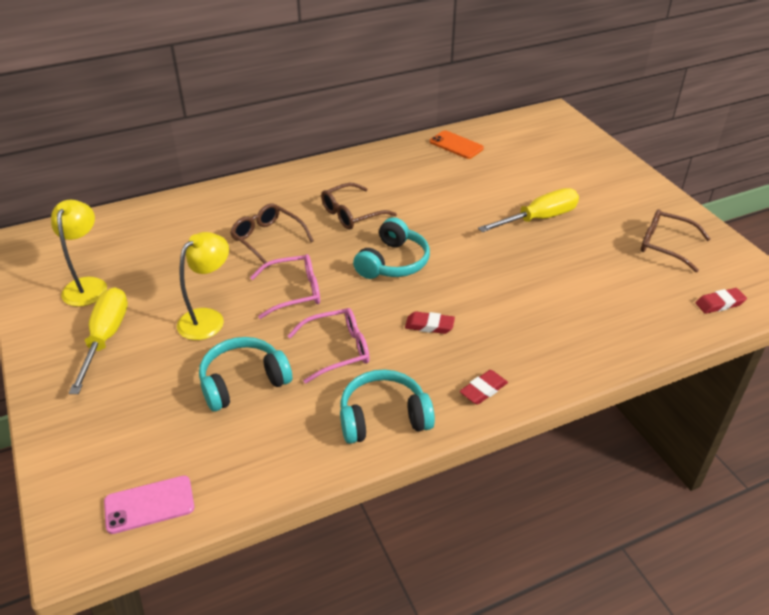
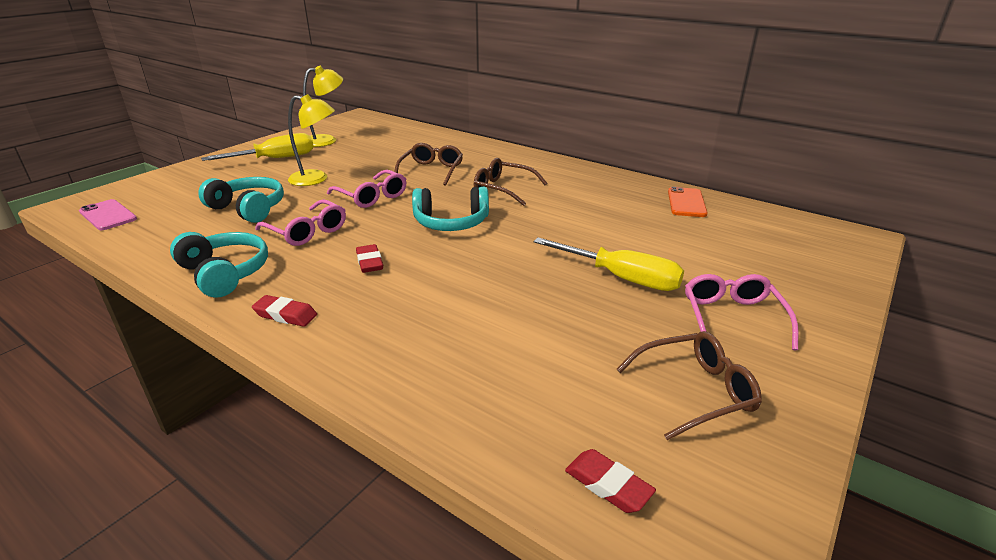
camera: 60 degrees right, 10 degrees down
(609, 201) = (732, 318): none -> pink glasses
(665, 245) = (695, 391): brown glasses -> brown glasses turned 75 degrees clockwise

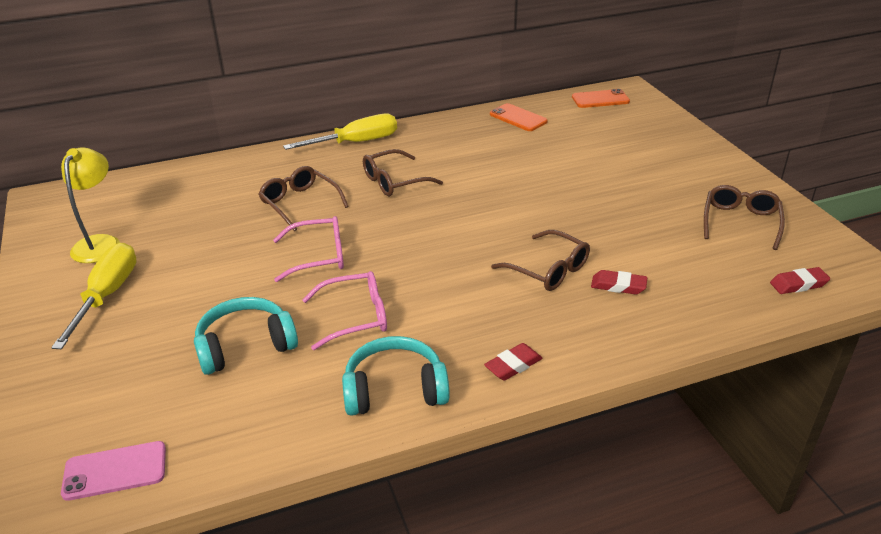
camera: 55 degrees left, 5 degrees up
(316, 179) = (220, 280): yellow lamp -> none
(369, 262) = (462, 296): red eraser -> red eraser (618, 286)
(448, 290) = (548, 270): none -> brown glasses
(451, 223) = (431, 230): turquoise headphones -> none
(621, 278) = (599, 191): yellow screwdriver -> yellow screwdriver (356, 143)
(732, 318) = (680, 176): pink glasses -> none
(803, 228) = (600, 99): none -> orange phone

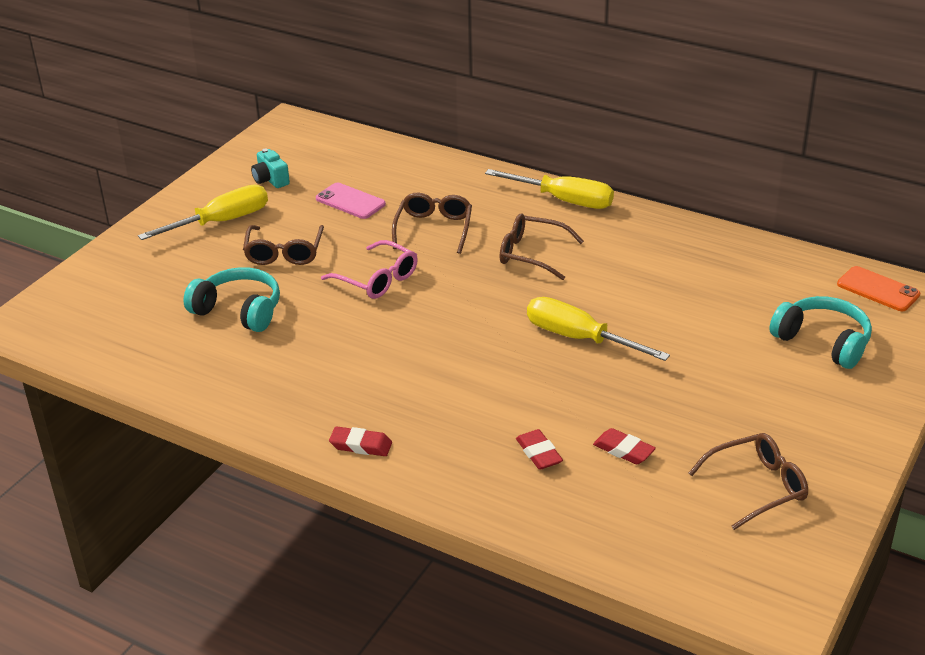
camera: 50 degrees right, 0 degrees up
(100, 243) = (270, 180): yellow lamp -> turquoise camera
(115, 471) = (77, 334): pink phone -> pink phone (350, 201)
(355, 317) = (327, 339): pink glasses -> none
(395, 389) = (269, 402): turquoise headphones -> turquoise headphones (823, 342)
(513, 209) = (579, 338): none -> yellow screwdriver
(518, 118) = (750, 260): orange phone -> none
(548, 270) = (511, 403): brown glasses -> brown glasses (284, 252)
(798, 284) = (690, 567): red eraser -> red eraser (623, 450)

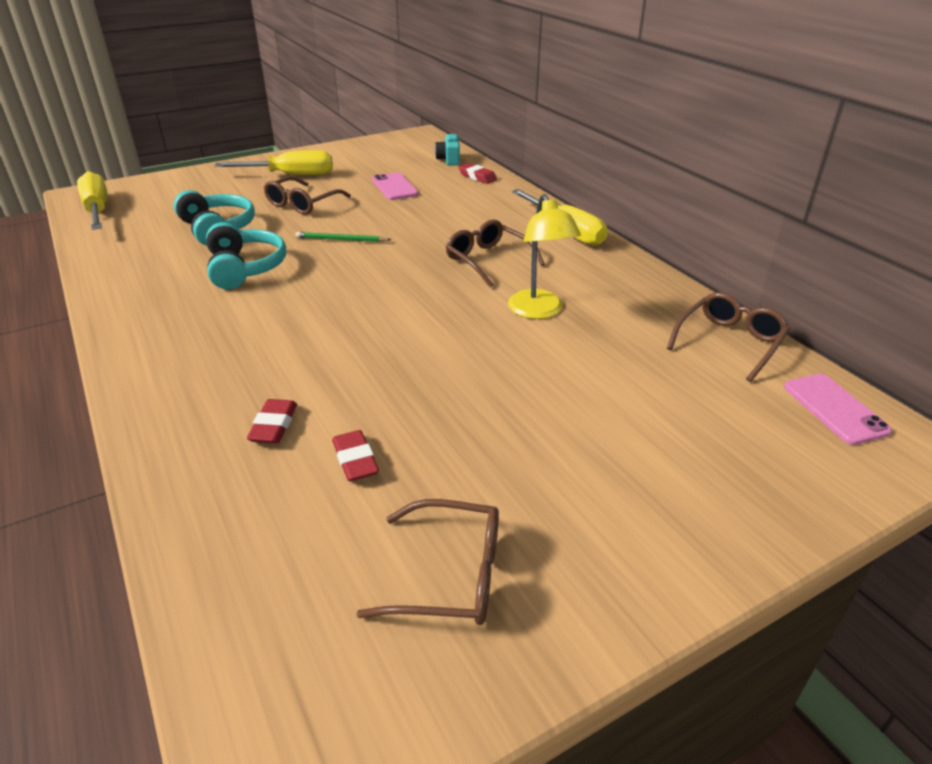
camera: 30 degrees right, 0 degrees up
(270, 180) = (359, 161): turquoise camera -> turquoise camera (449, 160)
(361, 445) = (147, 353): red eraser -> red eraser (477, 177)
(377, 279) = (341, 240): pink glasses -> green pencil
(434, 229) = (431, 220): brown glasses -> brown glasses (729, 342)
(579, 338) = (445, 339): yellow screwdriver -> yellow screwdriver (97, 210)
(623, 288) = (539, 311): none -> yellow lamp
(823, 342) = (708, 439): turquoise headphones -> turquoise headphones (245, 268)
(878, 289) = (834, 409): orange phone -> pink phone

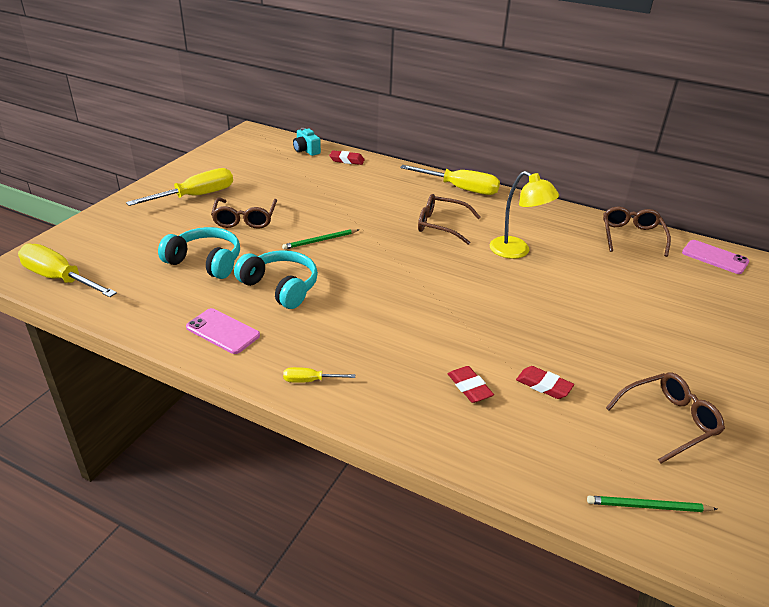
camera: 35 degrees left, 0 degrees up
(145, 356) = (310, 380): none -> yellow screwdriver
(268, 658) = (648, 506): none -> green pencil
(394, 187) = (297, 185): pink phone -> pink phone (223, 331)

